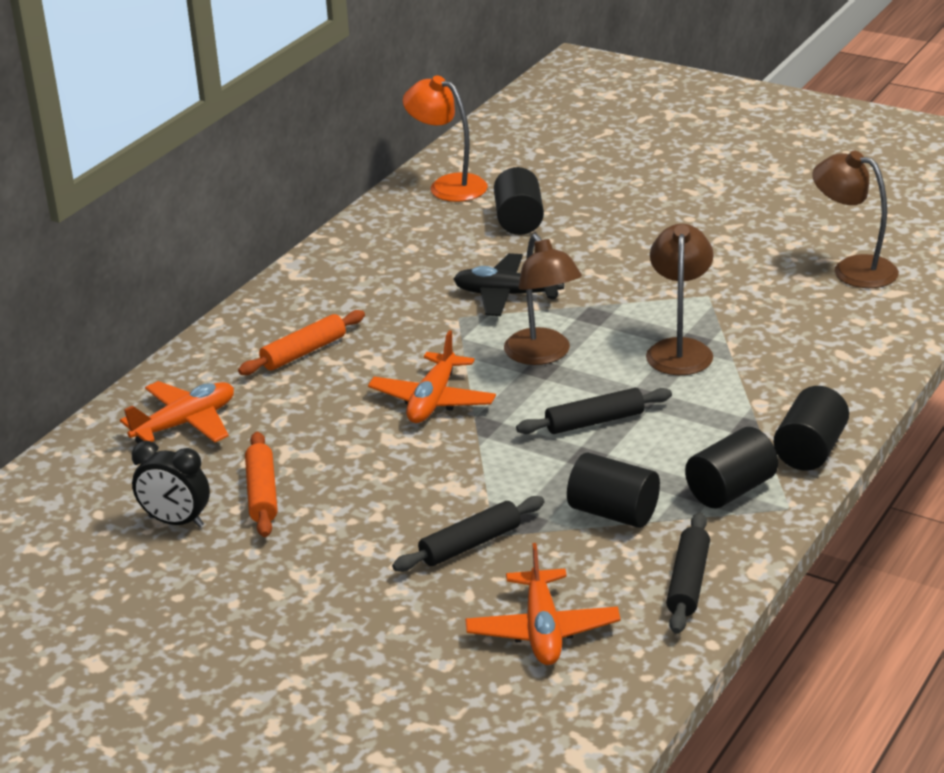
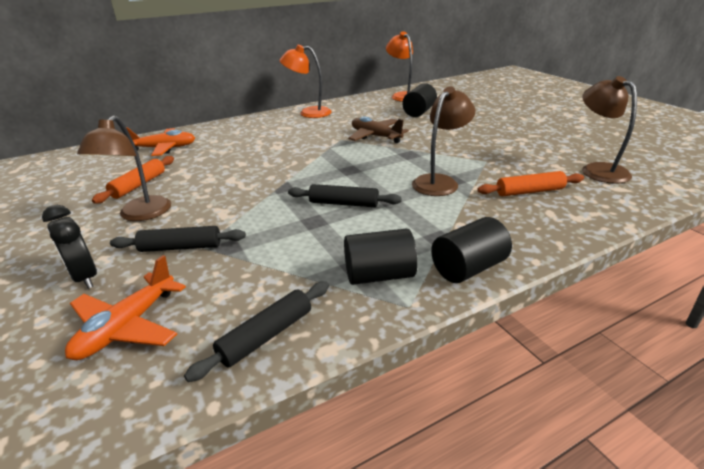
camera: 30 degrees right, 0 degrees up
(176, 522) = (86, 185): black clock -> black clock (85, 277)
(303, 352) = (253, 136): orange rolling pin -> orange rolling pin (529, 191)
(329, 274) = (308, 113): none -> orange lamp
(433, 400) = (277, 169): orange plane -> none
(507, 295) = (375, 136): black plane -> brown plane
(543, 355) = (359, 164): brown lamp -> brown lamp (140, 215)
(613, 513) = (284, 260): black cylinder -> none

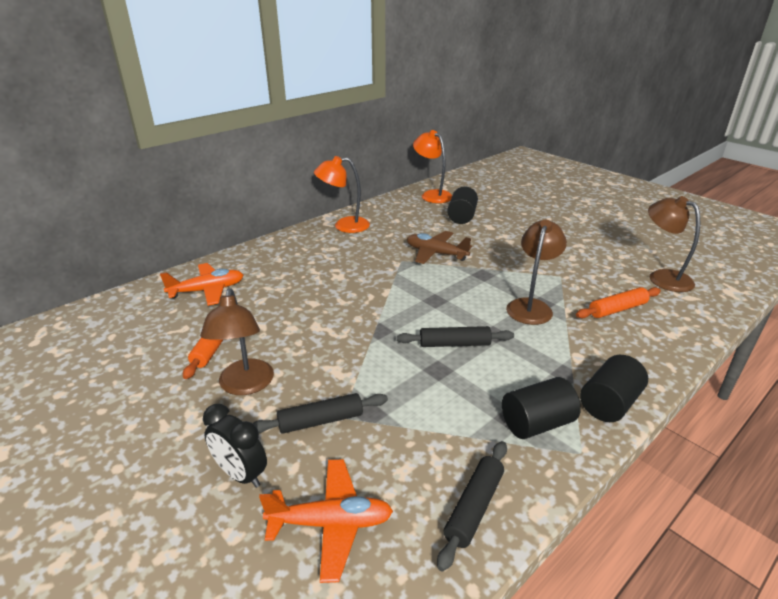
camera: 15 degrees left, 0 degrees up
(127, 326) = (331, 523): orange plane -> orange plane turned 105 degrees counterclockwise

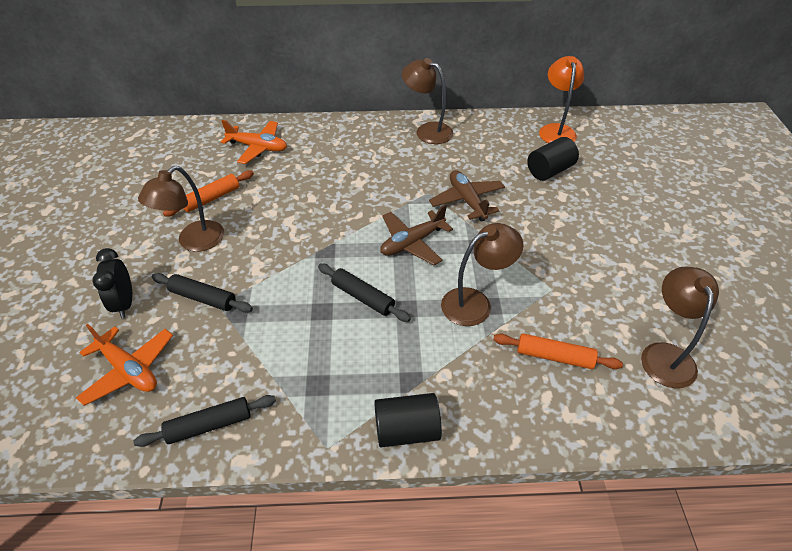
camera: 40 degrees right, 15 degrees up
(344, 226) = (427, 131): orange lamp -> brown lamp
(437, 294) = (412, 243): none -> brown plane
(536, 423) = (329, 403): black cylinder -> none

